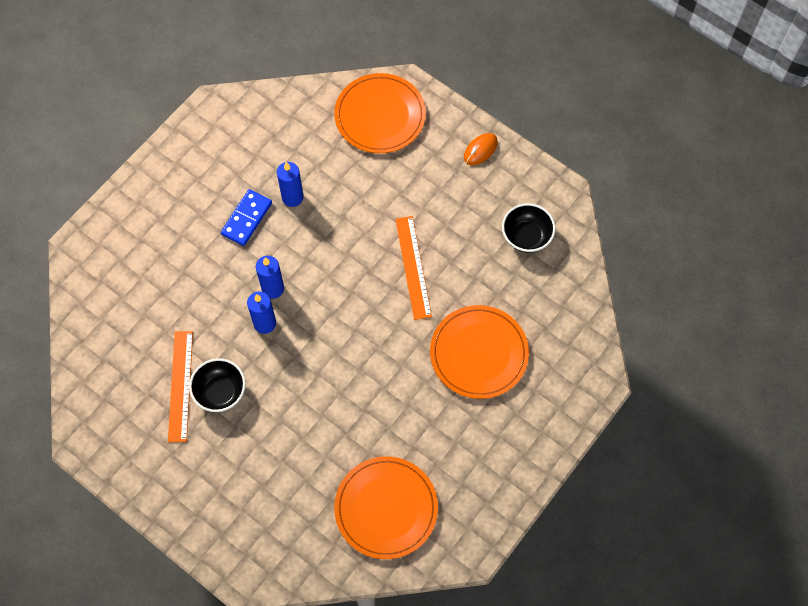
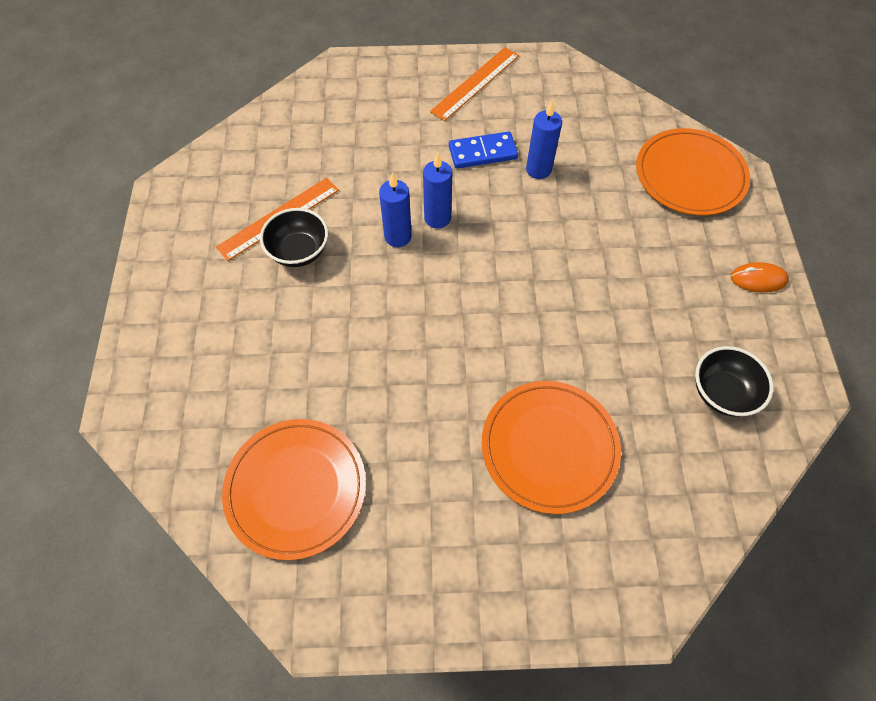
camera: 50 degrees right, 5 degrees down
(413, 267) = (576, 313): orange ruler -> orange ruler (475, 83)

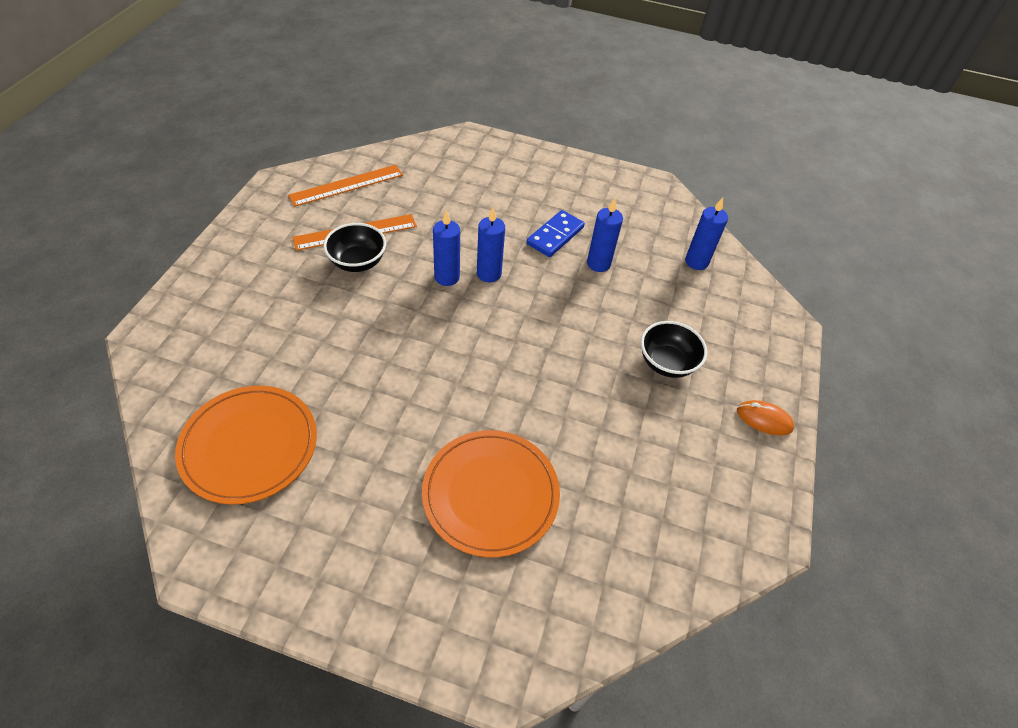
camera: 15 degrees right, 10 degrees down
(475, 83) = (577, 181): orange ruler -> orange ruler (346, 185)
(482, 153) = (555, 236): blue domino -> blue domino turned 60 degrees counterclockwise
(629, 135) = (696, 262): none -> blue candle
(690, 175) = (738, 311): orange plate -> none
(722, 392) = (681, 506): black bowl -> black bowl (666, 363)

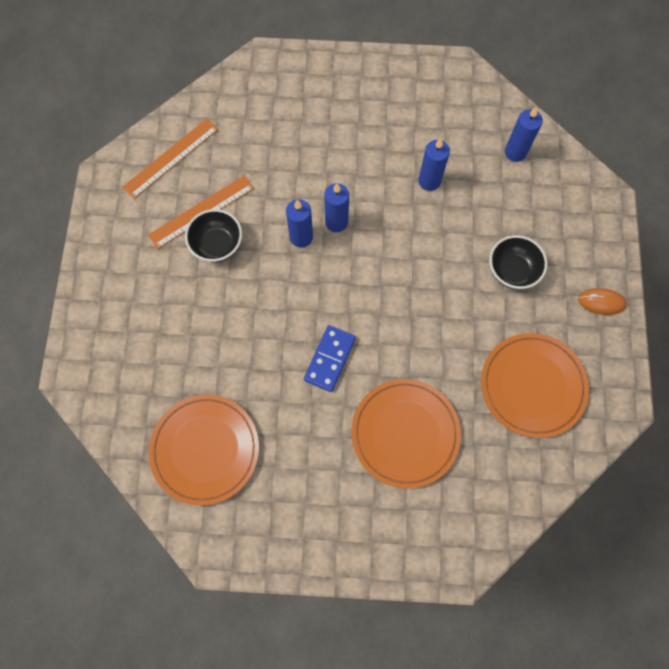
camera: 10 degrees left, 20 degrees up
(555, 236) = (382, 160): blue domino -> blue domino (330, 359)
(662, 484) = (532, 386): none -> orange plate

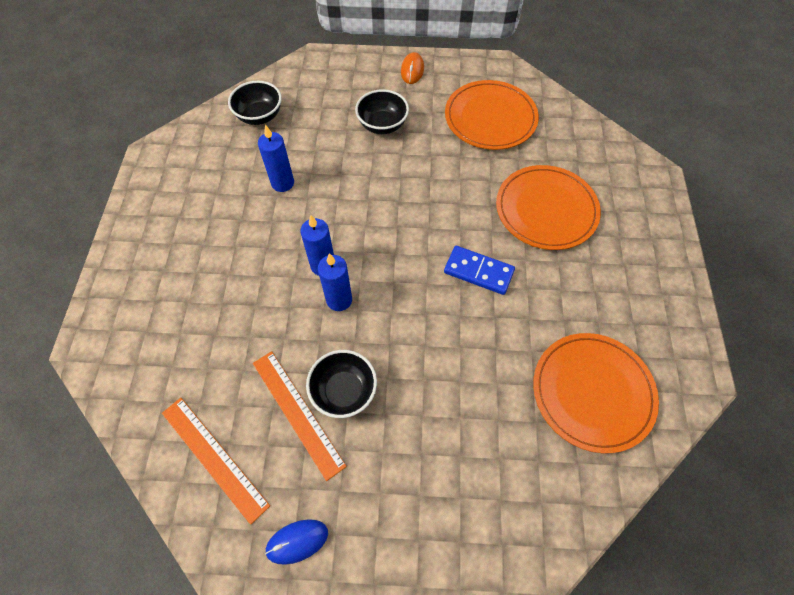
camera: 90 degrees left, 10 degrees down
(108, 218) = (297, 541): none -> blue mouse
(515, 152) = (259, 116): blue candle -> black bowl

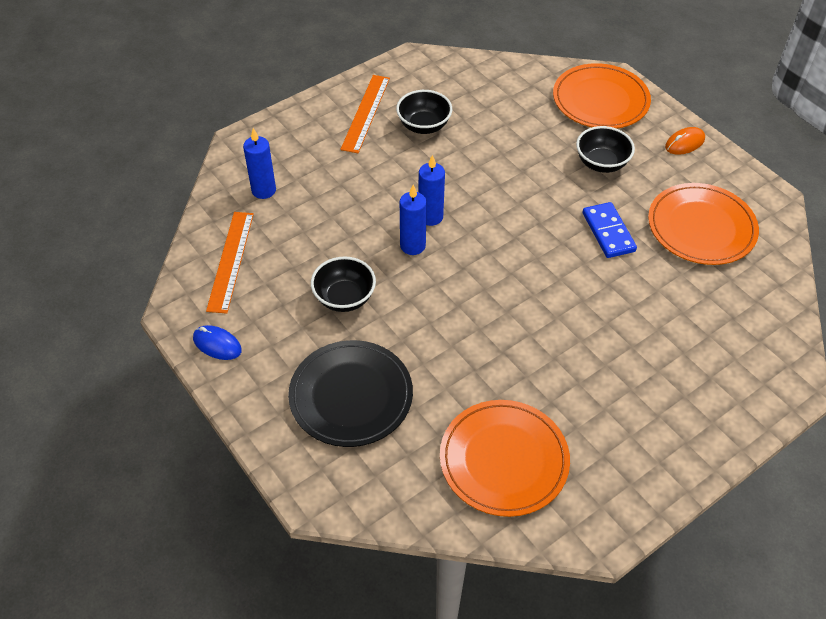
camera: 50 degrees right, 10 degrees down
(259, 116) = (517, 88): black bowl -> black bowl (424, 126)
(282, 183) = (473, 144): blue candle -> blue candle (264, 190)
(297, 413) = (303, 283): orange ruler -> orange ruler (365, 113)
(447, 462) = (351, 396): none -> black plate
(478, 271) = (533, 315): blue domino -> blue domino (608, 232)
(546, 210) = (649, 325): orange plate -> orange plate (600, 100)

